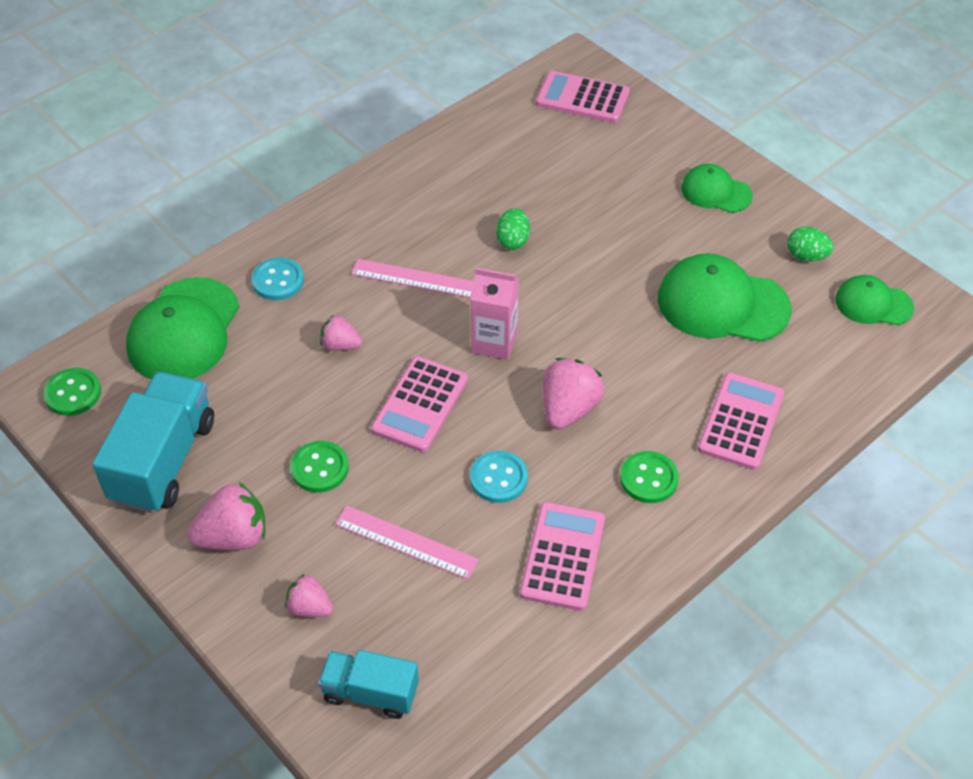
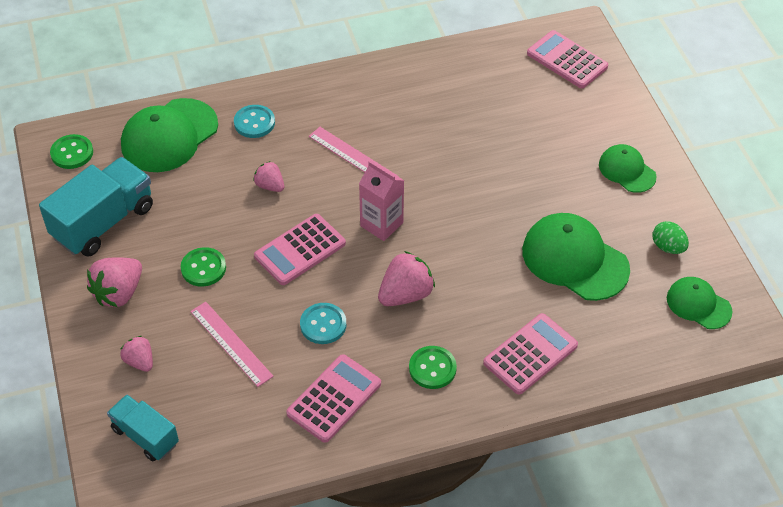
camera: 25 degrees right, 0 degrees up
(234, 537) = (119, 293): pink strawberry -> pink strawberry turned 120 degrees clockwise
(513, 240) = (443, 153): green egg -> none

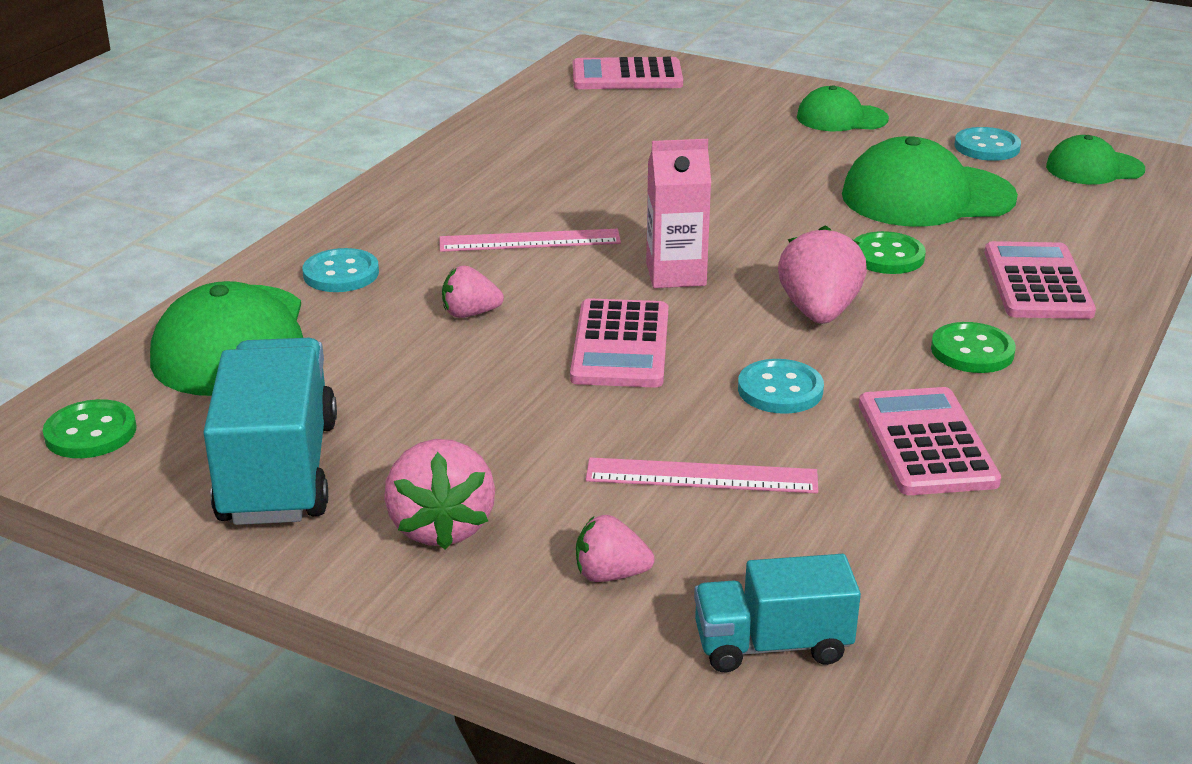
camera: 45 degrees left, 20 degrees down
(203, 268) = (523, 431): green button -> green button (887, 256)
(668, 247) = (987, 147): green egg -> turquoise button

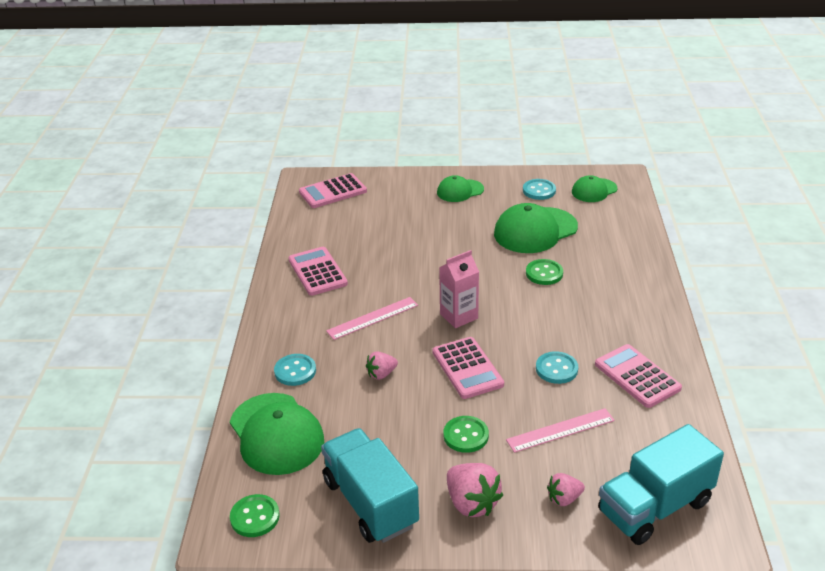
camera: 25 degrees left, 5 degrees up
(772, 645) = (654, 507): turquoise truck -> turquoise truck, size x1.67
(819, 312) = (539, 317): pink strawberry -> none
(972, 351) = (619, 318): green button -> green button (466, 435)
(1037, 283) = (617, 268): pink calculator -> pink calculator (317, 272)

